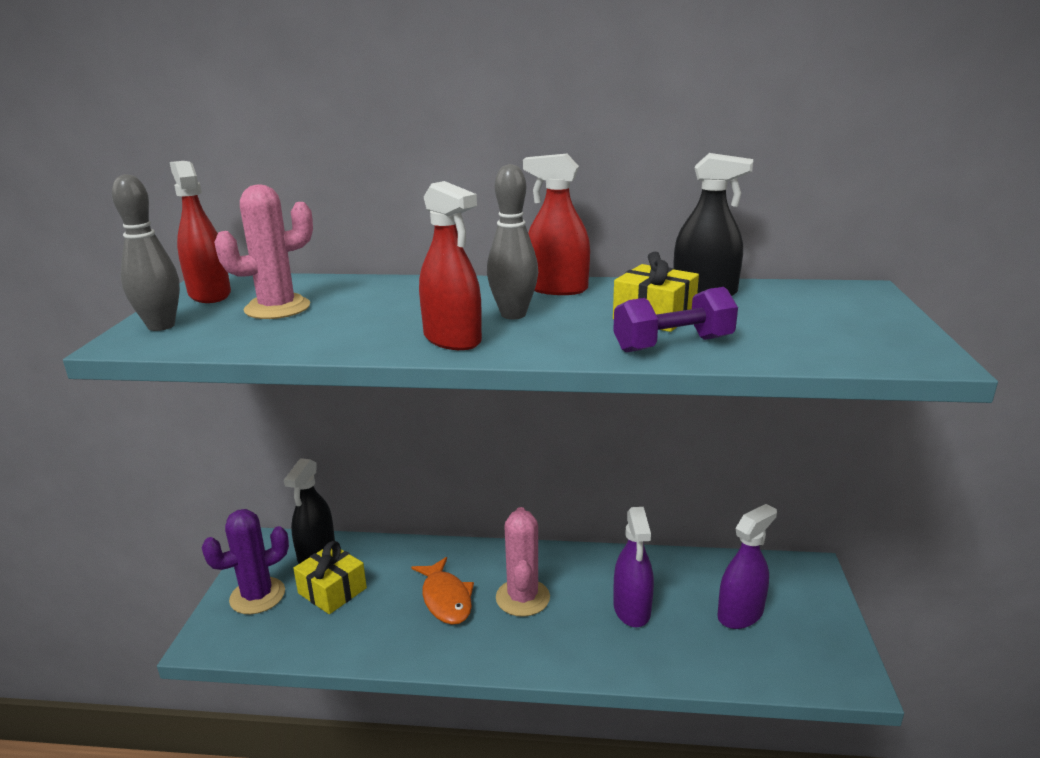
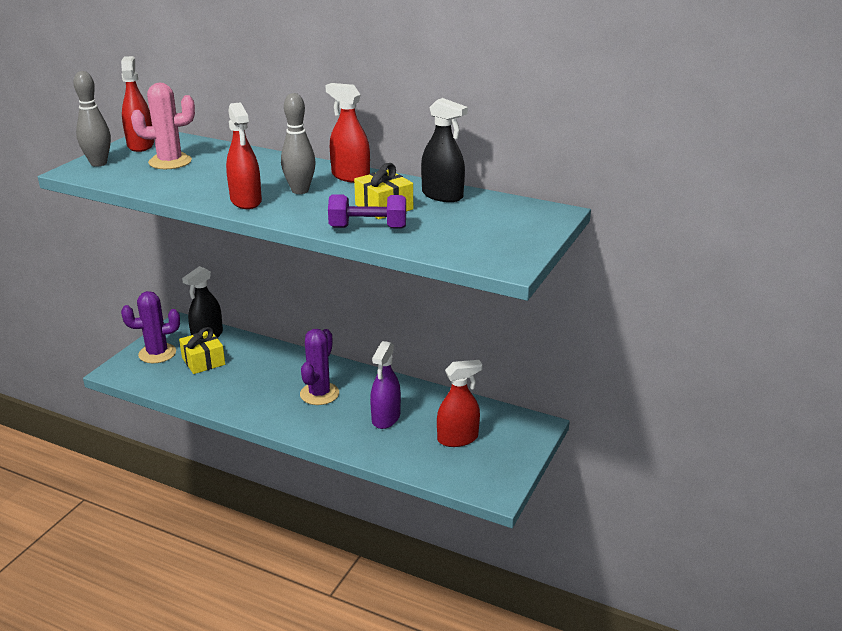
camera: 20 degrees right, 5 degrees up
(446, 599) = (270, 382): orange fish -> none
(522, 598) = (319, 394): pink cactus -> purple cactus
(740, 614) = (457, 438): purple spray bottle -> red spray bottle

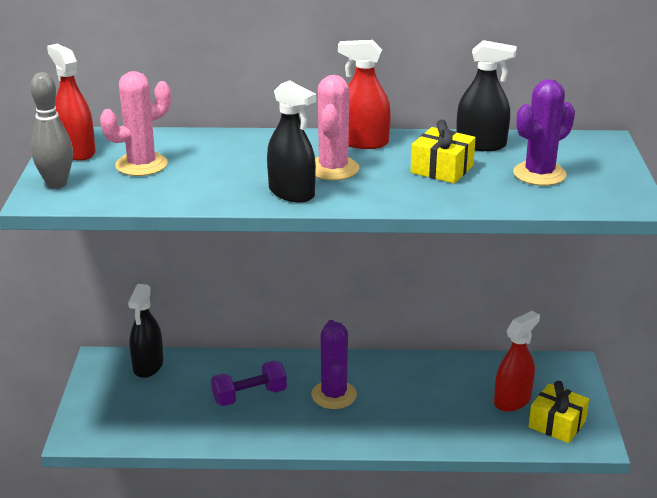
camera: 25 degrees left, 0 degrees up
(157, 353) = (107, 402): purple cactus -> purple cactus (539, 174)
(203, 361) = (171, 395): yellow gift -> yellow gift (557, 424)
(246, 201) = (291, 193): red spray bottle -> black spray bottle
(300, 190) = (333, 169): grey bowling pin -> pink cactus
(368, 228) = (456, 195): purple dumbbell -> purple dumbbell (249, 396)
(386, 418) = (424, 400): purple spray bottle -> none

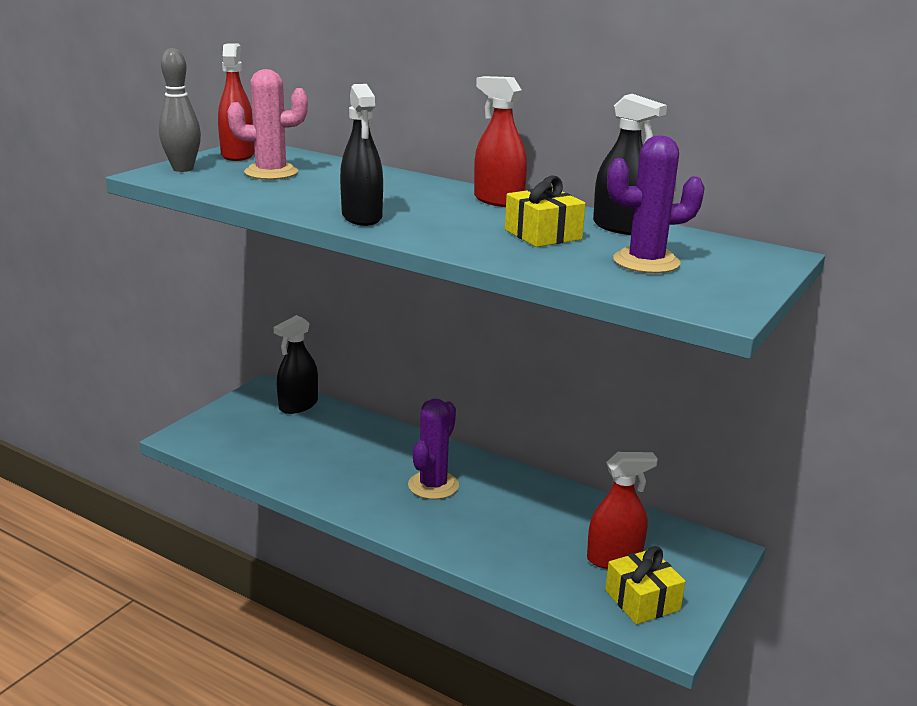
camera: 30 degrees right, 5 degrees down
(249, 396) = (355, 458): purple dumbbell -> none
(333, 169) = (432, 211): pink cactus -> none

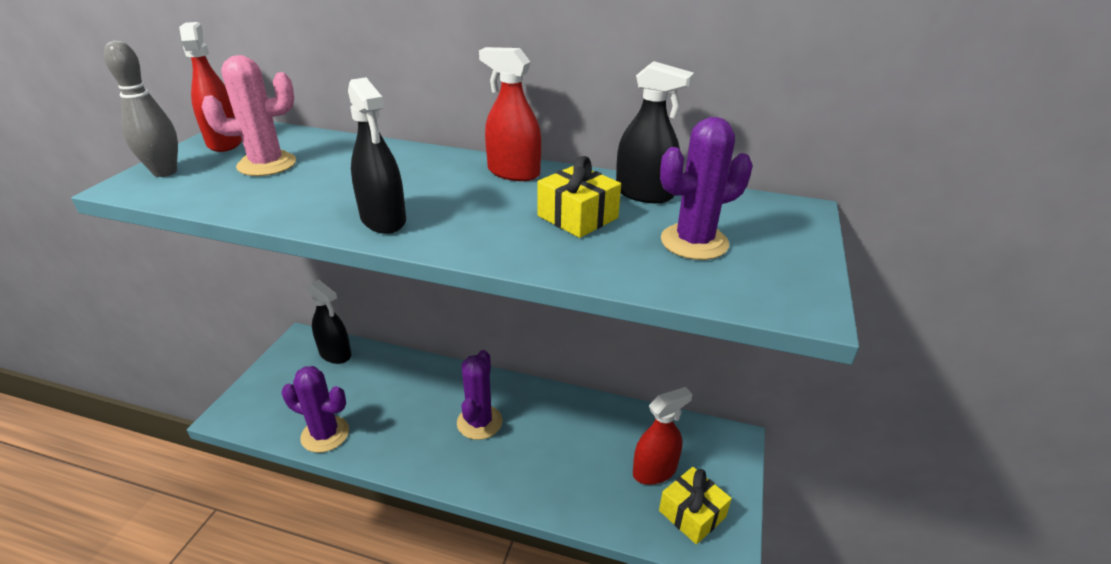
camera: 15 degrees left, 10 degrees up
(271, 467) = (325, 434): none -> purple cactus
(298, 405) = (335, 353): black spray bottle -> black spray bottle turned 75 degrees counterclockwise

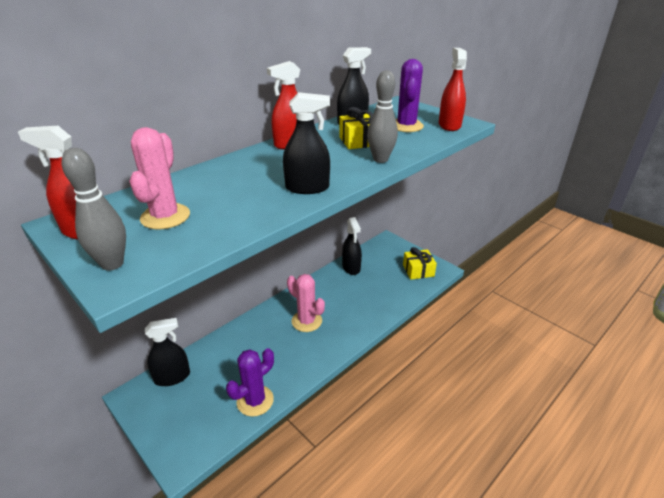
camera: 60 degrees left, 0 degrees up
(479, 422) = (306, 321): purple cactus -> pink cactus
(524, 251) = (380, 159): none -> grey bowling pin
(625, 422) = (351, 267): none -> black spray bottle
(654, 470) = (387, 271): red spray bottle -> red spray bottle (449, 125)

